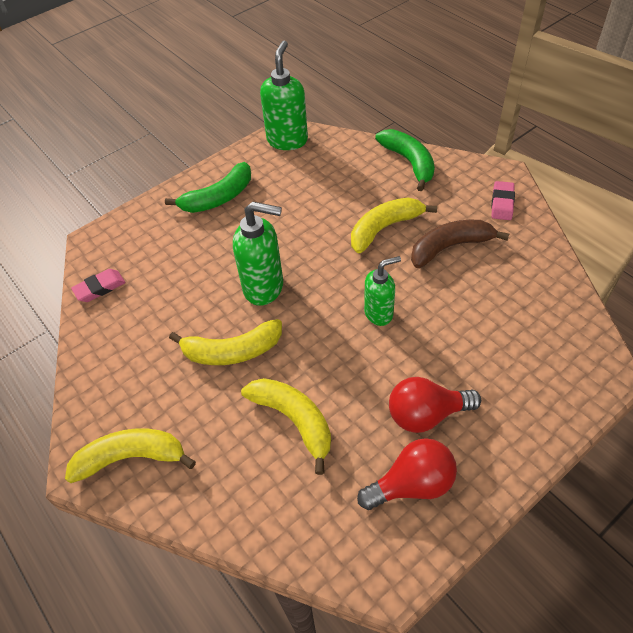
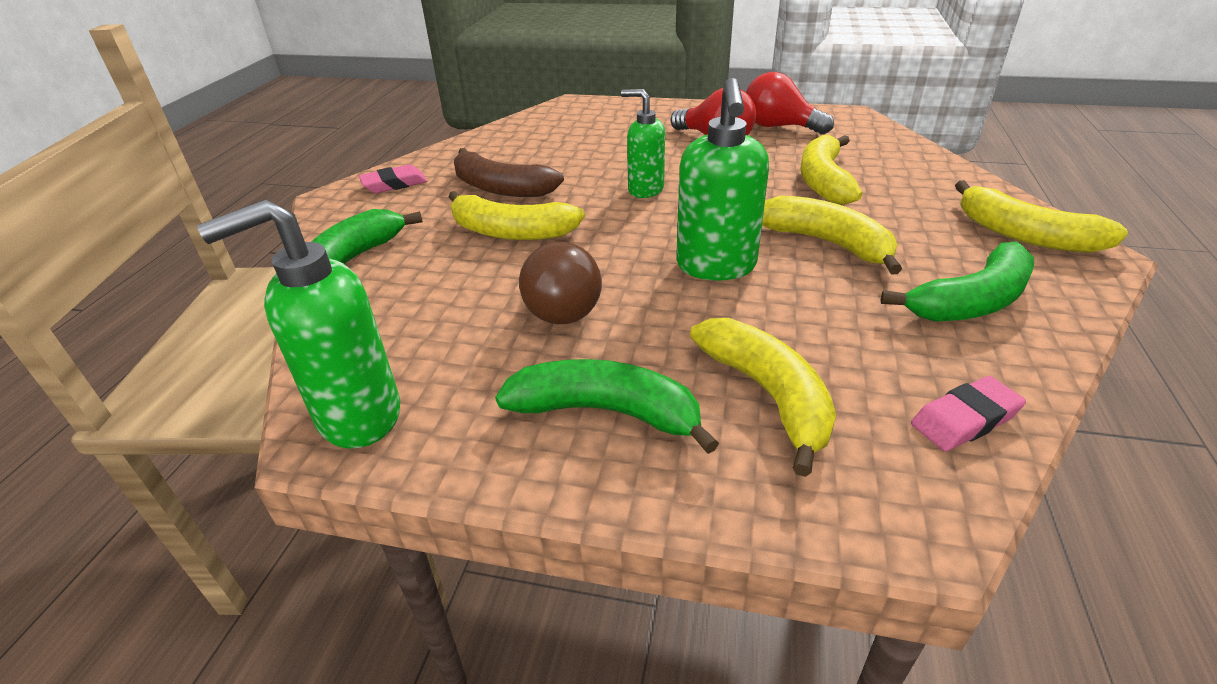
camera: 130 degrees left, 15 degrees down
(100, 288) = (964, 419): pink eraser -> pink eraser turned 45 degrees counterclockwise
(130, 362) = (971, 301): none -> green banana
(174, 244) = (768, 395): none -> yellow banana
(264, 287) = (716, 266): green soap dispenser -> green soap dispenser turned 150 degrees counterclockwise
(295, 216) = (561, 306): none -> brown light bulb

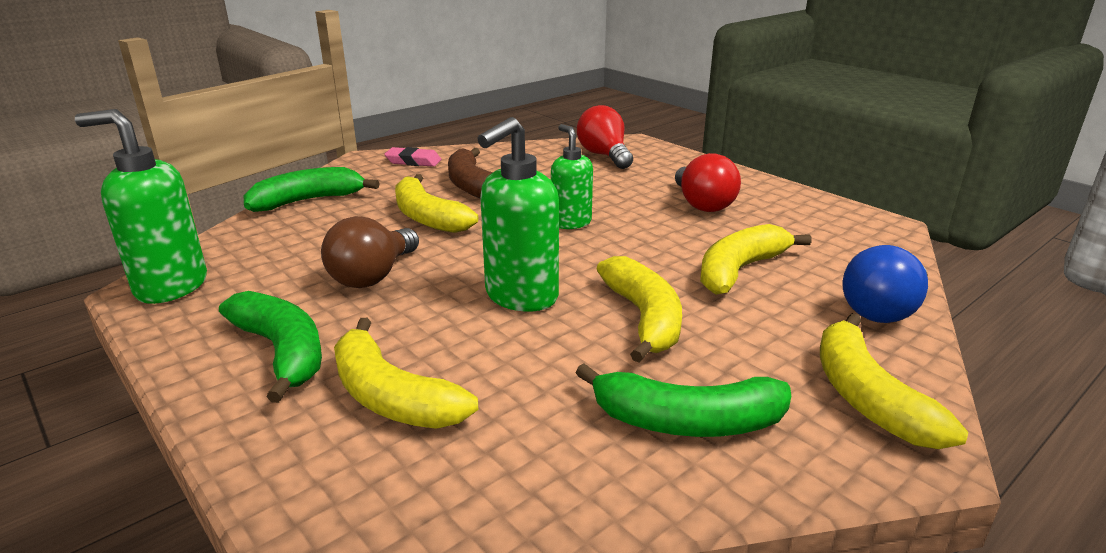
camera: 35 degrees right, 10 degrees down
(768, 395) = (391, 397): yellow banana -> yellow banana turned 120 degrees clockwise
(779, 127) = (784, 212): red light bulb -> red light bulb (604, 156)
(943, 175) = (883, 310): none -> blue light bulb
(964, 419) = (497, 497): pink eraser -> none

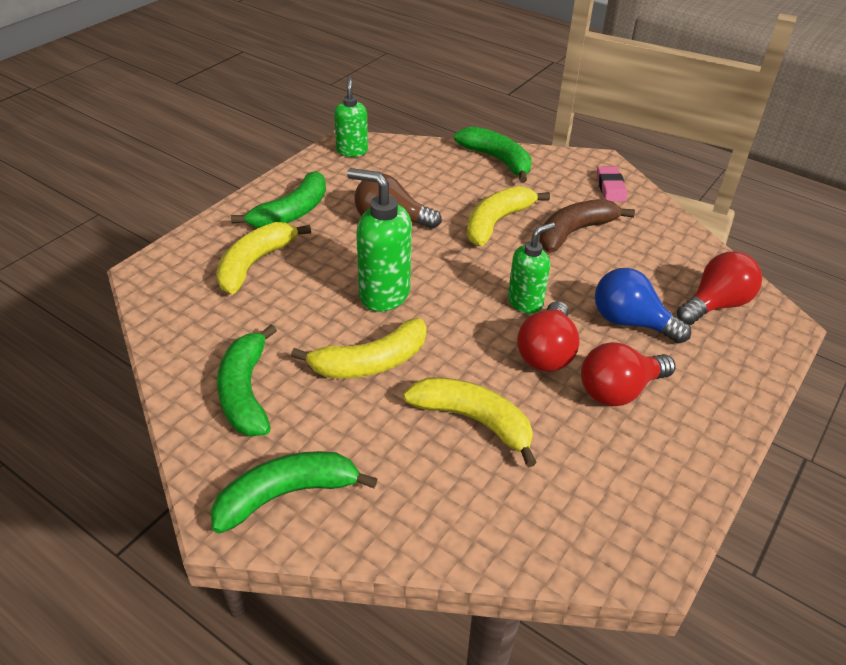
camera: 75 degrees right, 15 degrees up
(170, 287) = (352, 151): green soap dispenser -> green soap dispenser, size x0.65
(648, 224) = (546, 353): none -> red light bulb
(867, 397) = (286, 494): yellow banana -> green banana
(883, 310) = (429, 525): blue light bulb -> blue light bulb (630, 322)

